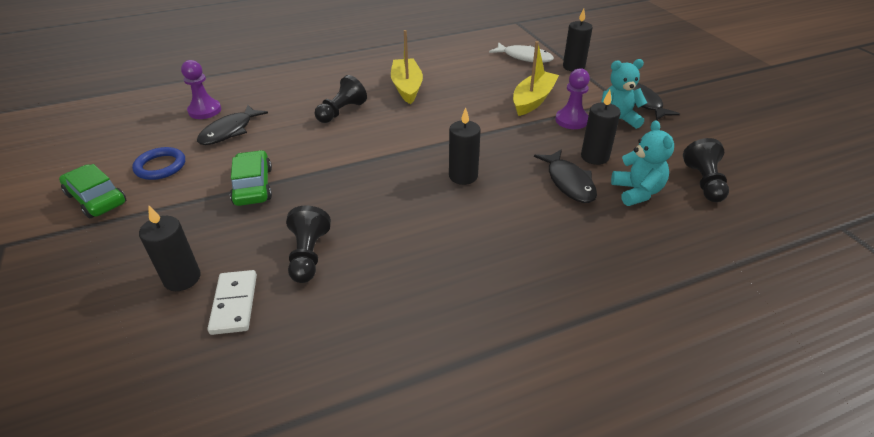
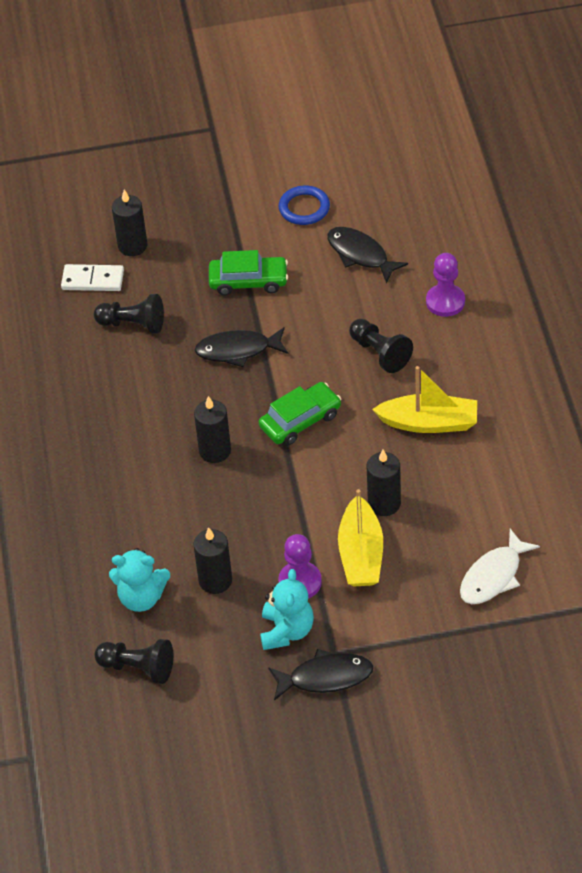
camera: 105 degrees right, 10 degrees up
(96, 198) = (261, 172): green car -> green car (300, 420)
(205, 110) = (414, 229): purple pawn -> purple pawn (445, 302)
(533, 100) = (361, 554): yellow boat -> yellow boat turned 45 degrees clockwise
(569, 182) = (176, 541): black fish -> black fish (238, 350)
(573, 67) = (448, 630): black candle -> black candle (384, 503)

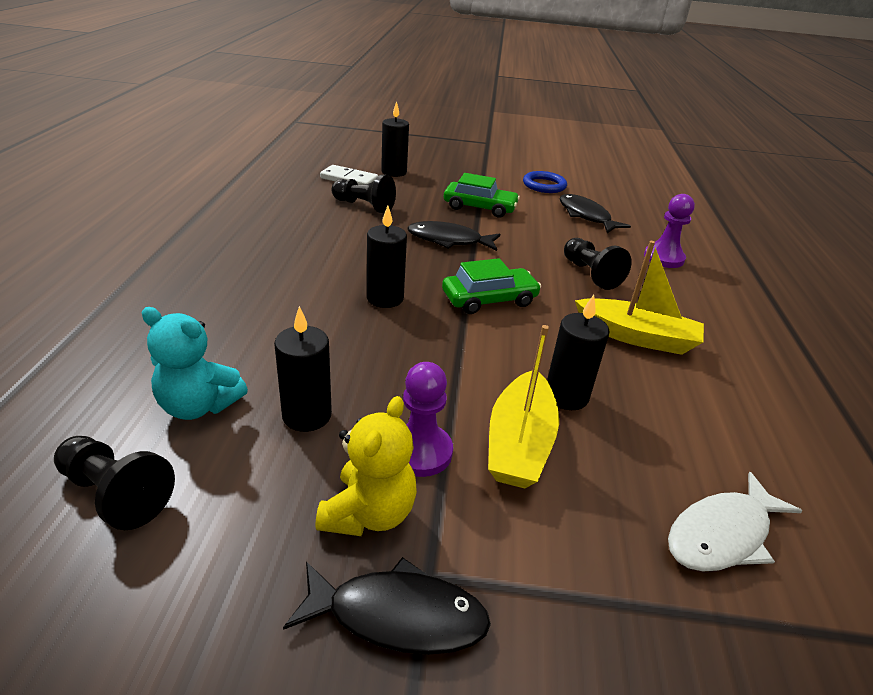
camera: 10 degrees right, 15 degrees down
(286, 631) = (369, 513): turquoise teddy bear -> yellow teddy bear

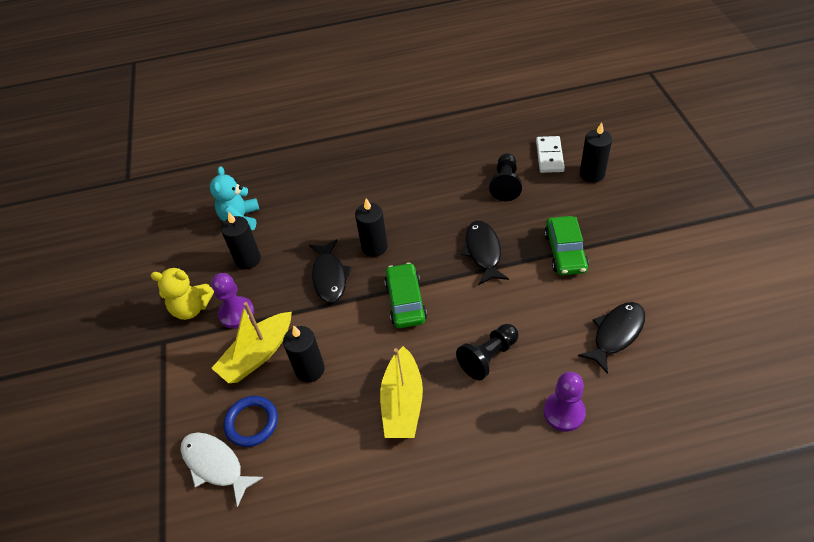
camera: 80 degrees right, 15 degrees up
(116, 494) = (181, 224): black pawn -> none
(398, 615) = (142, 337): black fish -> black fish (330, 277)
(489, 299) = (405, 301): green car -> green car turned 150 degrees counterclockwise
(519, 443) = (258, 355): yellow boat -> yellow boat turned 45 degrees counterclockwise
(544, 185) = (668, 285): blue ring -> blue ring (251, 423)

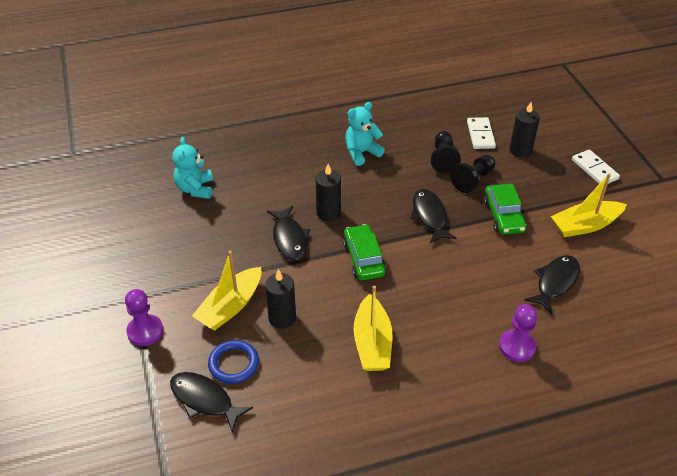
camera: 10 degrees left, 5 degrees down
(191, 308) = (159, 267): yellow teddy bear -> none
(215, 465) = (204, 400): white fish -> black fish
(236, 313) = (204, 271): purple pawn -> purple pawn (145, 331)
(248, 259) = (208, 224): black candle -> none
(418, 178) = (361, 153): none -> turquoise teddy bear
(488, 357) = (445, 303): black pawn -> black pawn (473, 180)
(657, 264) = (585, 225): none -> yellow boat
(674, 197) = (594, 169): none -> white domino

